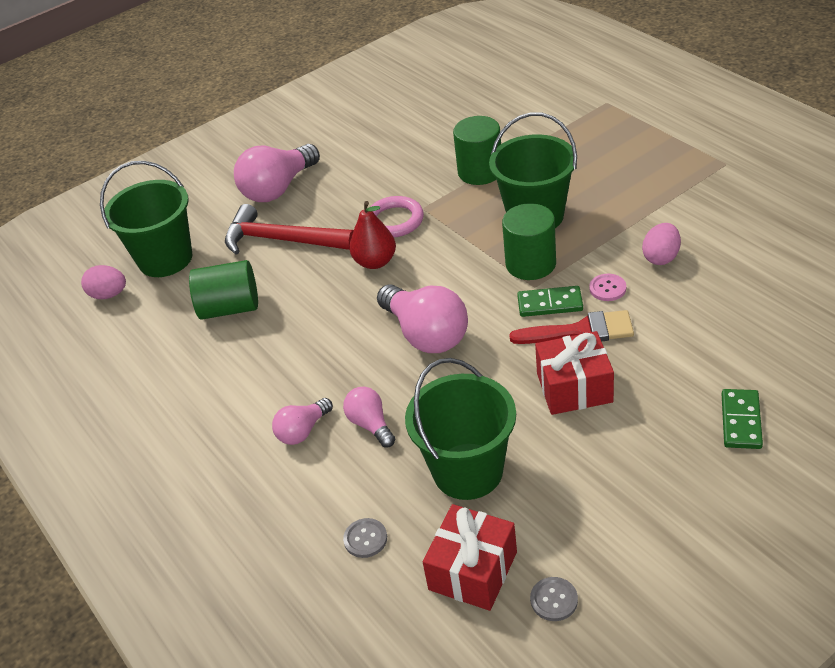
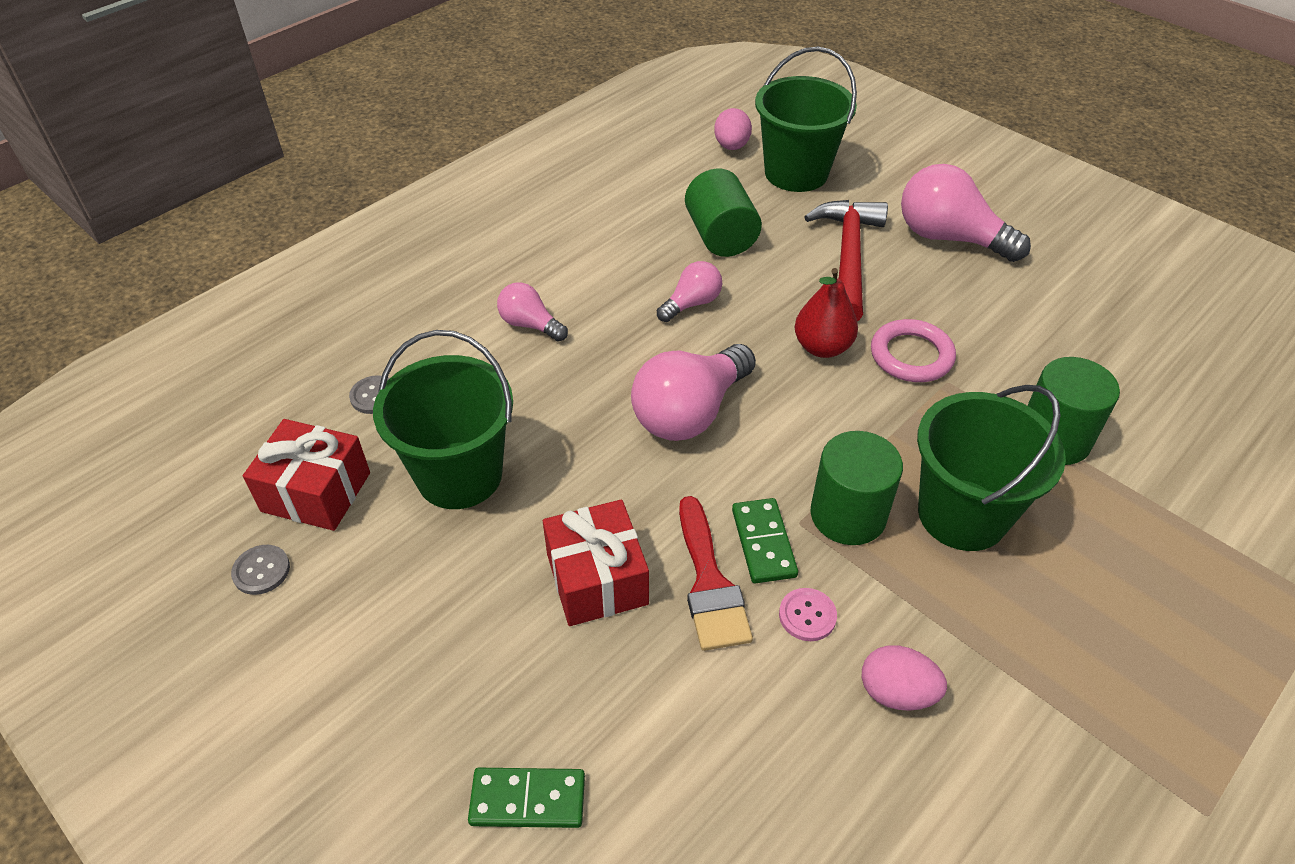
camera: 75 degrees right, 5 degrees up
(371, 424) = (537, 379): pink light bulb -> pink light bulb (691, 304)

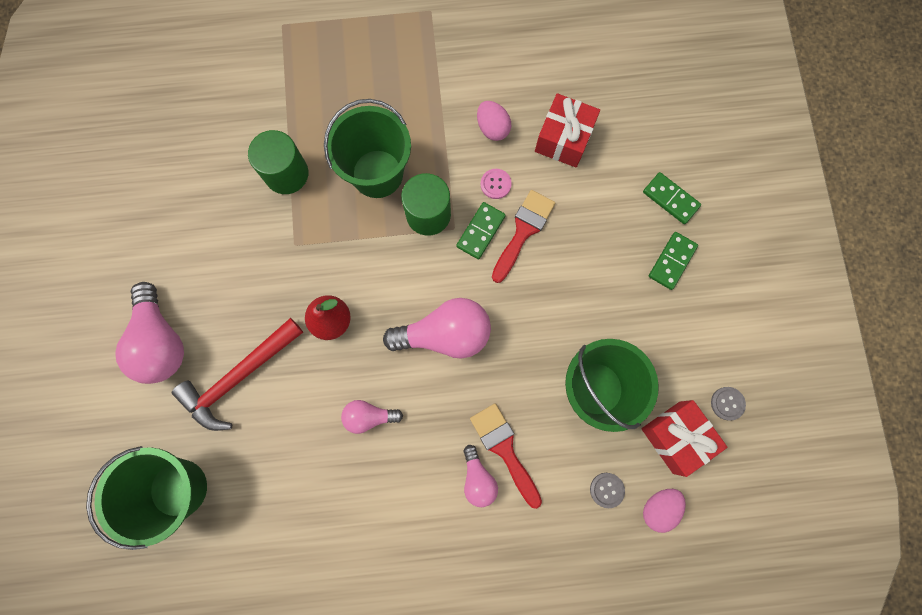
camera: 140 degrees left, 30 degrees up
(459, 700) = (672, 261): none -> green domino
(523, 361) = (504, 449): none -> red brush
(597, 579) = (572, 273): red gift -> red gift (563, 139)
(721, 236) = (293, 464): green cylinder -> none
(731, 146) = (188, 561): pink egg -> pink egg (658, 507)
(911, 355) = (292, 276): pink ring -> none

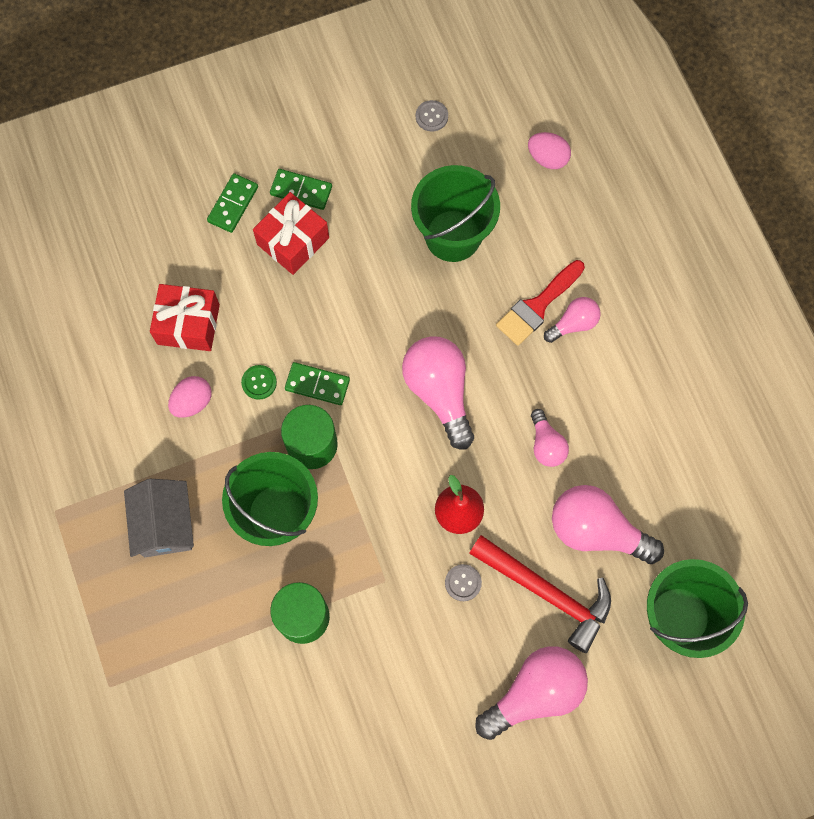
camera: 105 degrees left, 5 degrees down
(278, 438) = (596, 530): none -> pink light bulb
(394, 87) = (165, 524): none -> grey house
(495, 184) = (259, 382): pink button -> green button
(523, 231) = (306, 341): red brush -> none
(607, 490) = (546, 206): grey button -> grey button (463, 583)
(676, 437) = (477, 155): red gift -> red gift (293, 241)

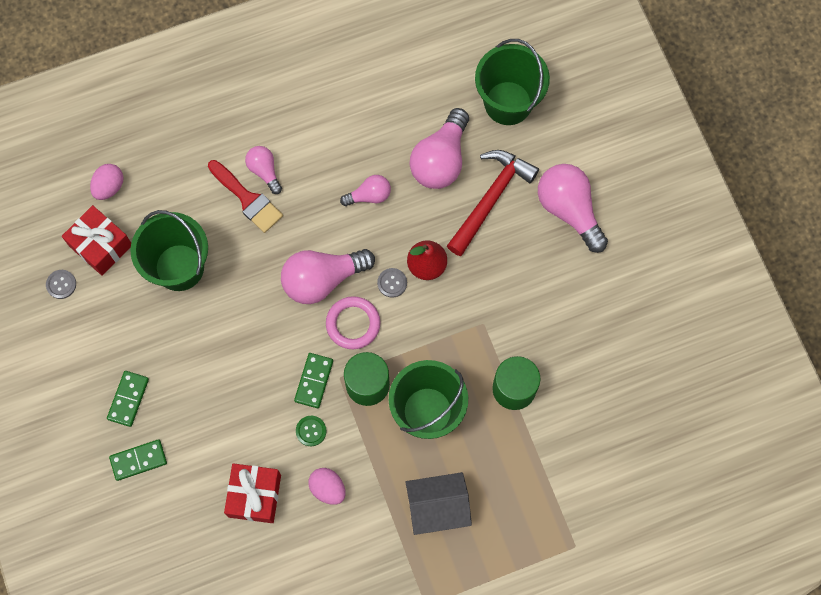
camera: 90 degrees left, 0 degrees up
(233, 204) = (138, 460): green domino -> green domino turned 45 degrees counterclockwise
(293, 241) = (178, 405): red gift -> red gift (101, 245)
(385, 427) = (353, 324): none -> pink ring
(463, 583) = (484, 262): grey button -> grey button (392, 283)

